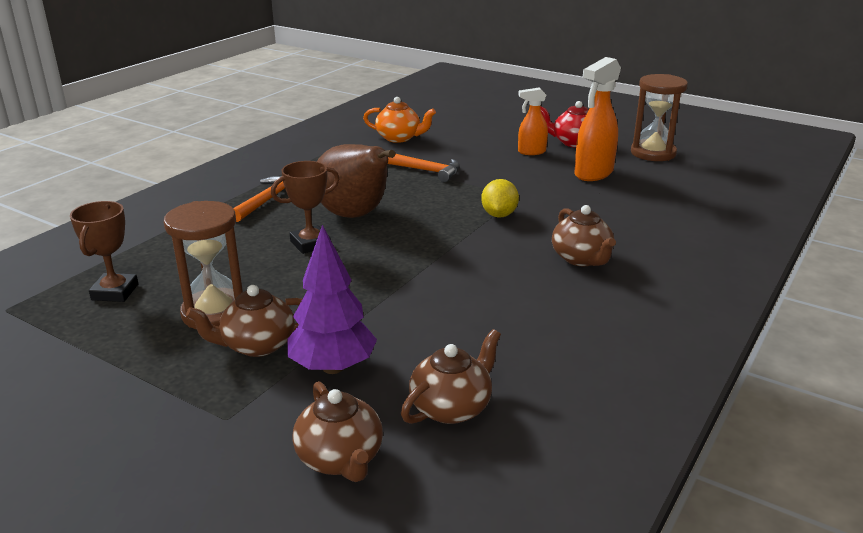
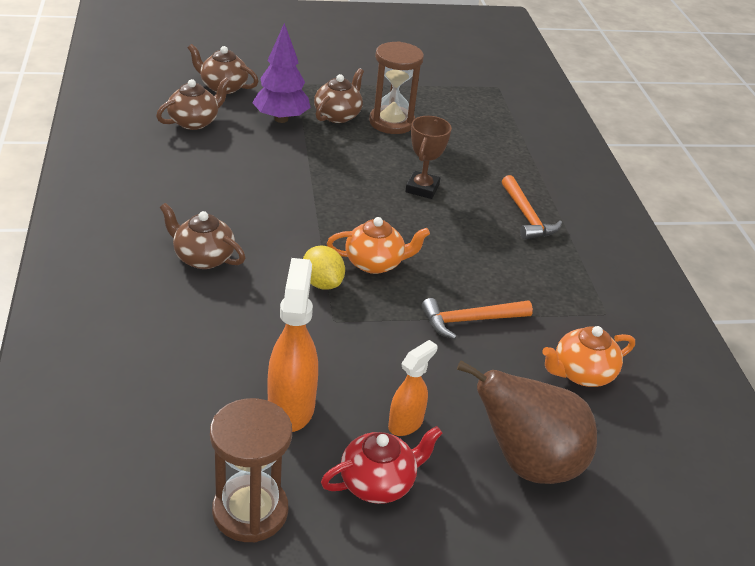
camera: 135 degrees right, 10 degrees up
(115, 292) = (467, 113): brown trophy -> none
(355, 215) = (436, 229): brown pear -> brown pear (527, 463)
(440, 212) = (375, 263): none -> orange teapot
(451, 407) = (194, 122): brown teapot -> brown teapot turned 135 degrees counterclockwise

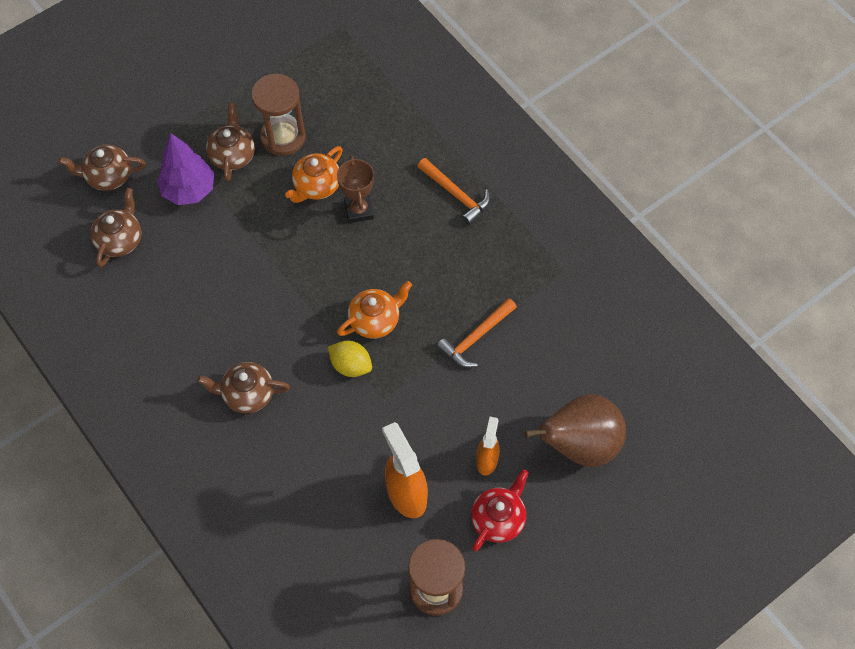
camera: 25 degrees left, 25 degrees up
(582, 373) = (575, 342): orange teapot -> orange teapot (316, 186)

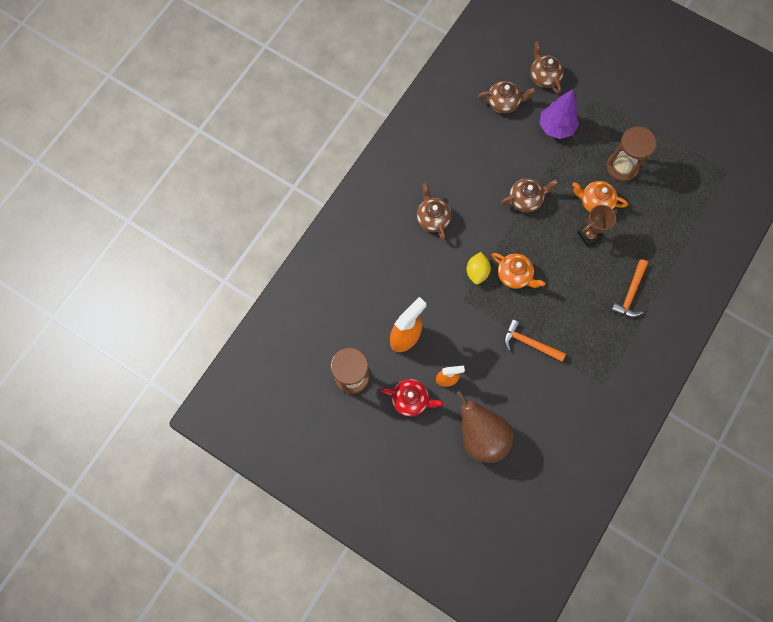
camera: 70 degrees right, 10 degrees up
(232, 155) = (593, 142): brown teapot -> brown teapot (525, 199)

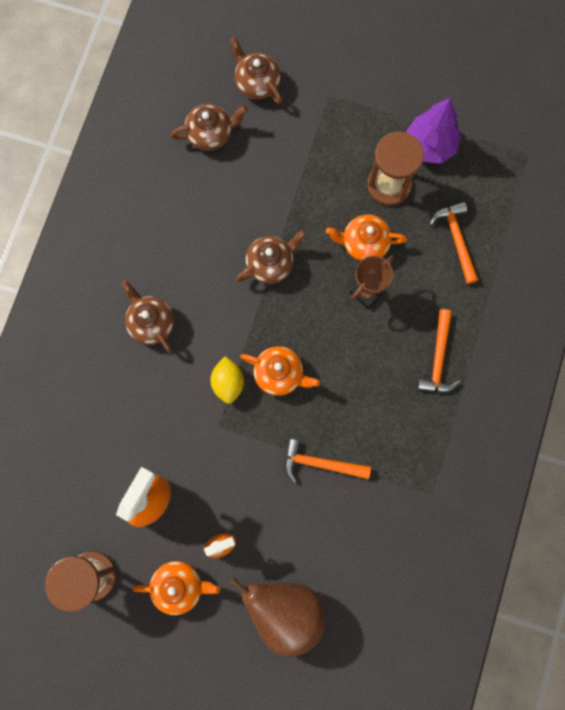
camera: 15 degrees left, 5 degrees up
(410, 399) = (179, 586): red teapot -> orange teapot
(556, 127) = (289, 150): purple tree -> purple tree (429, 145)
(662, 216) = (456, 240): none -> orange hammer

